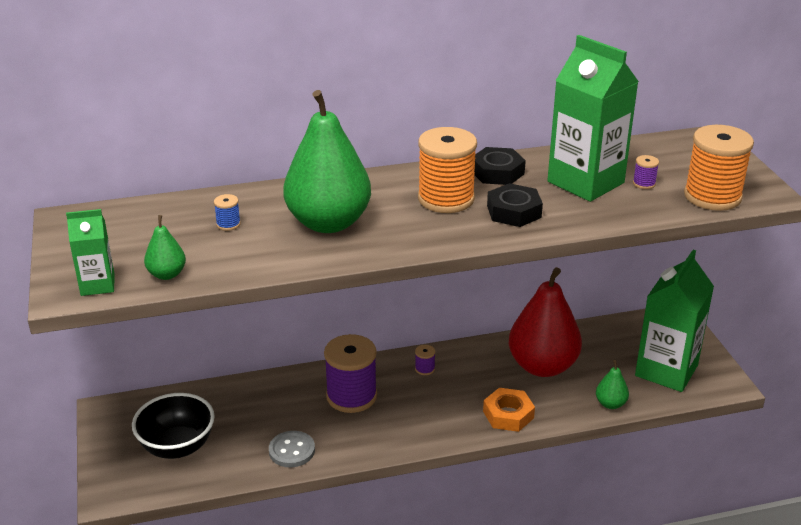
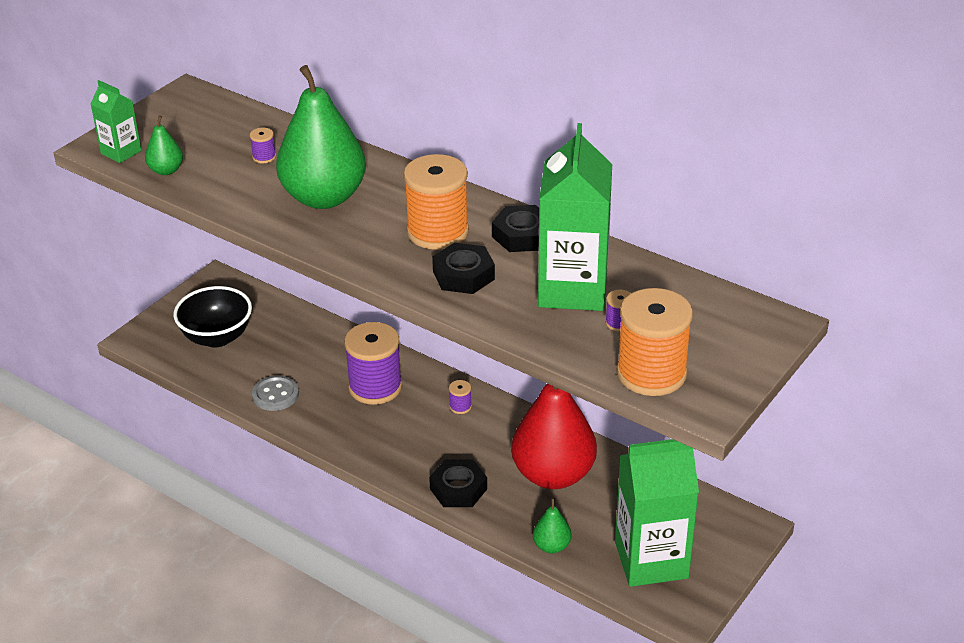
camera: 50 degrees right, 5 degrees up
(228, 224) = (264, 157): blue spool -> purple spool
(508, 414) = (458, 489): orange nut -> black nut

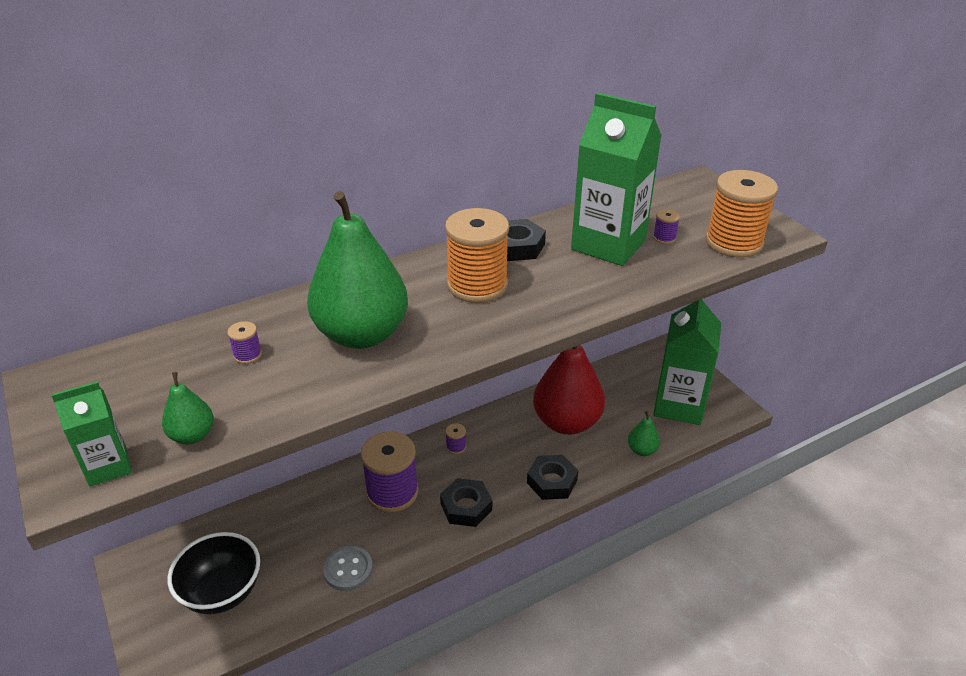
camera: 65 degrees left, 0 degrees up
(463, 275) = (552, 289): black nut -> black nut (466, 507)

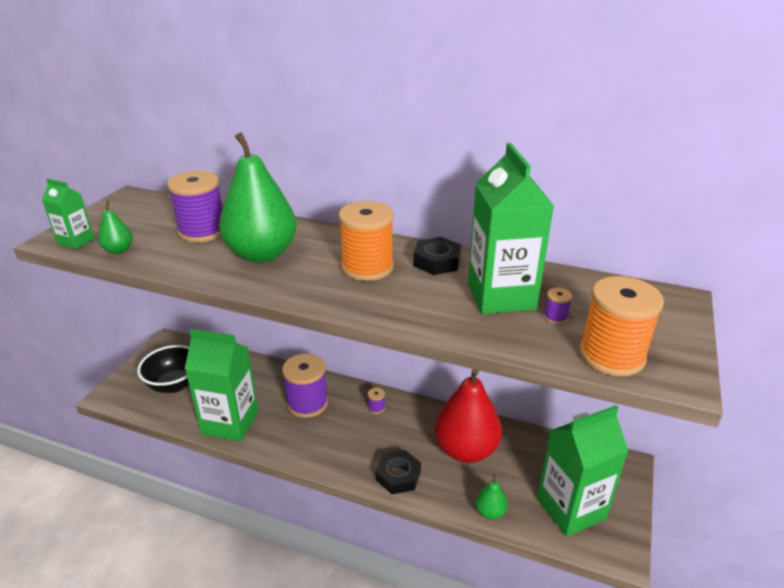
camera: 50 degrees right, 5 degrees down
(247, 355) = (202, 231): purple spool -> purple spool, size x2.44
(348, 569) = (230, 423): grey button -> green carton
(466, 507) = (329, 445): black nut -> none

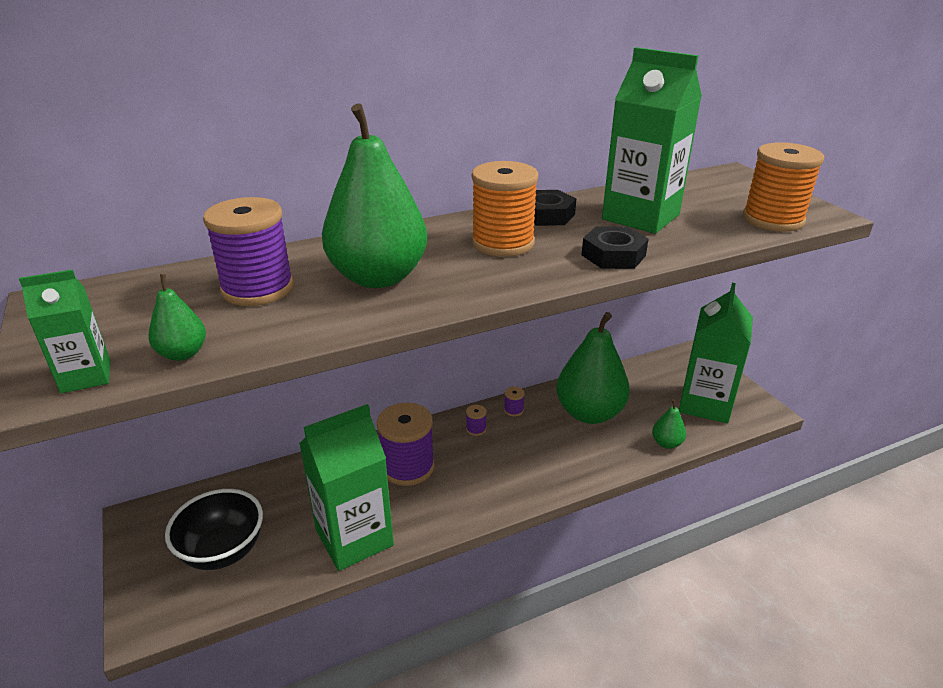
camera: 45 degrees left, 0 degrees up
(398, 476) = (572, 467): black nut -> black nut (613, 255)
(465, 450) = (589, 413): red pear -> green pear
(555, 317) = (699, 214): purple spool -> purple spool (513, 410)

